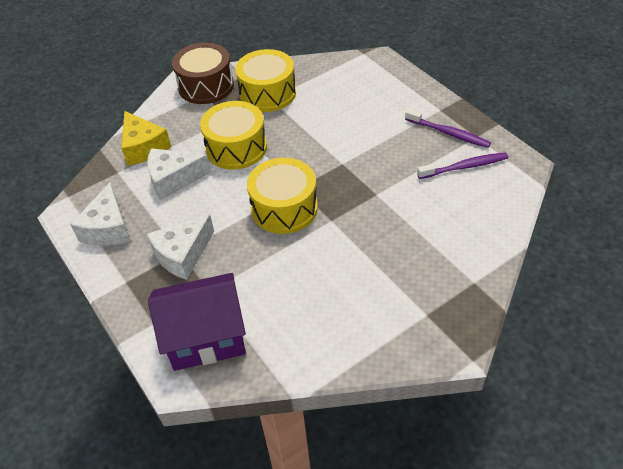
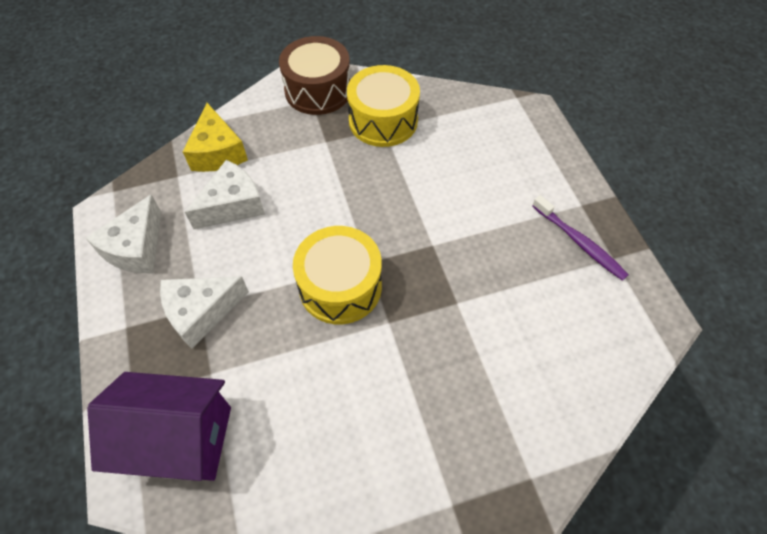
camera: 15 degrees right, 10 degrees up
(173, 179) = (232, 205): white cheese -> white cheese turned 135 degrees clockwise
(236, 148) = (318, 184): yellow drum -> none
(464, 167) = (582, 299): purple toothbrush -> none

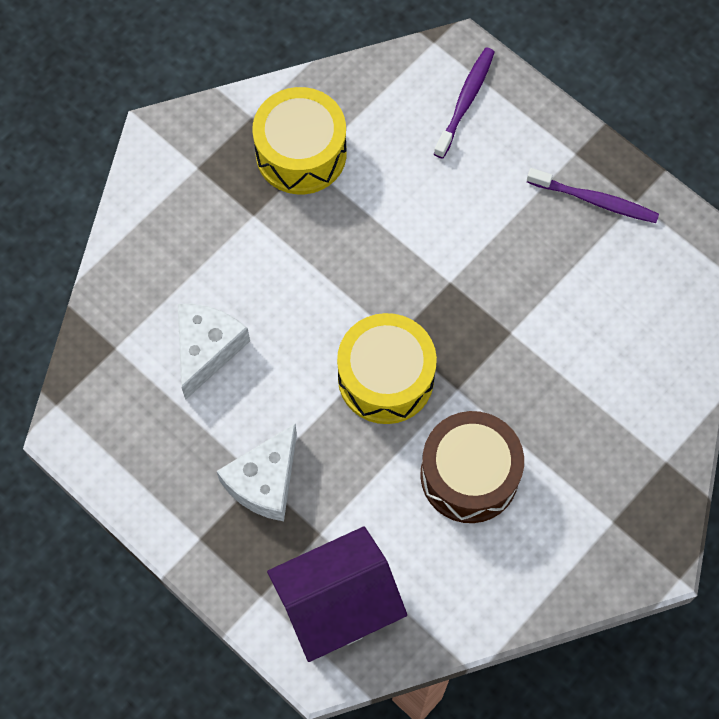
camera: 30 degrees left, 10 degrees up
(136, 248) = (140, 453): white cheese -> none
(218, 152) = (139, 294): yellow cheese -> none
(318, 90) = (196, 150): brown drum -> brown drum (469, 475)
(517, 138) = (465, 101): none -> purple toothbrush

